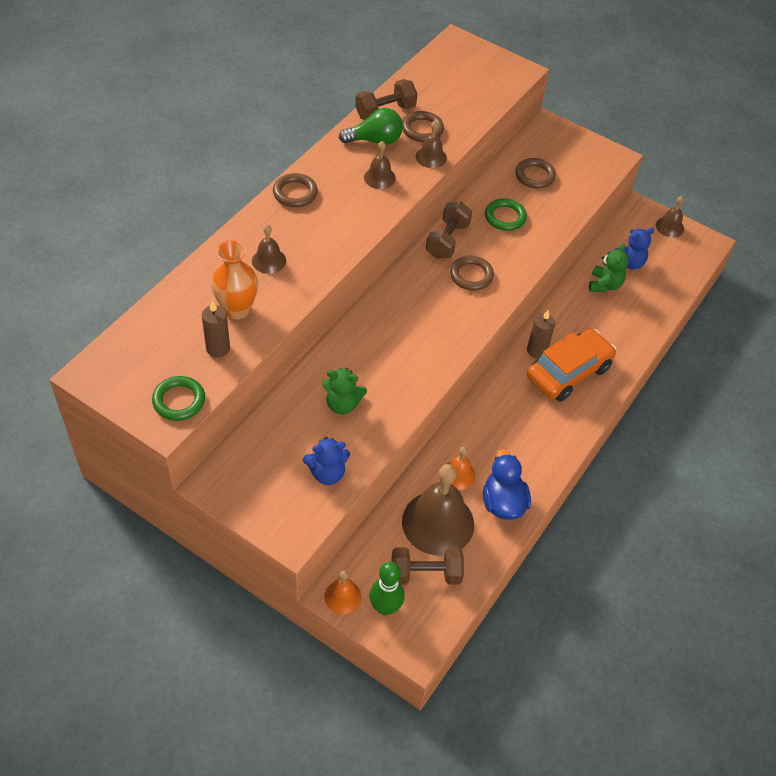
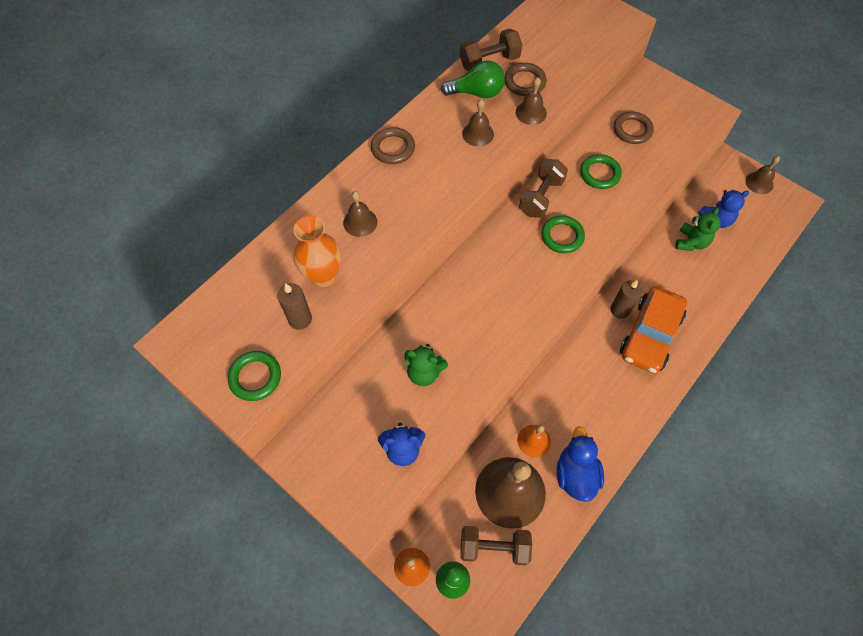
camera: 10 degrees right, 10 degrees up
(471, 275) = (562, 236): brown ring -> green ring
(568, 372) = (650, 335): orange car -> orange car turned 150 degrees clockwise

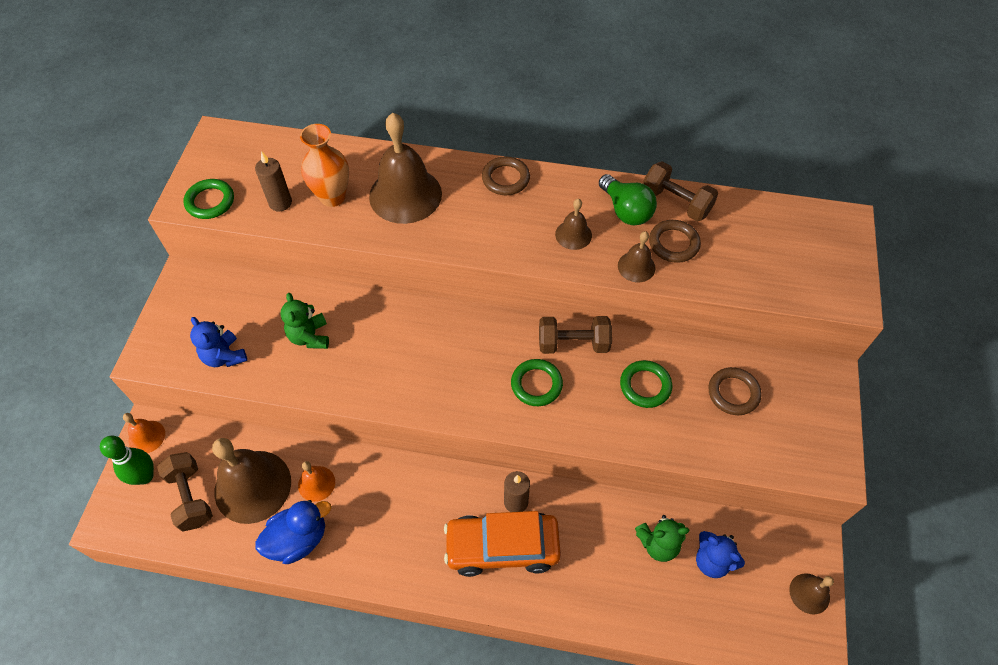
camera: 60 degrees right, 5 degrees down
(360, 222) = (405, 195): brown bell -> brown bell, size x2.05

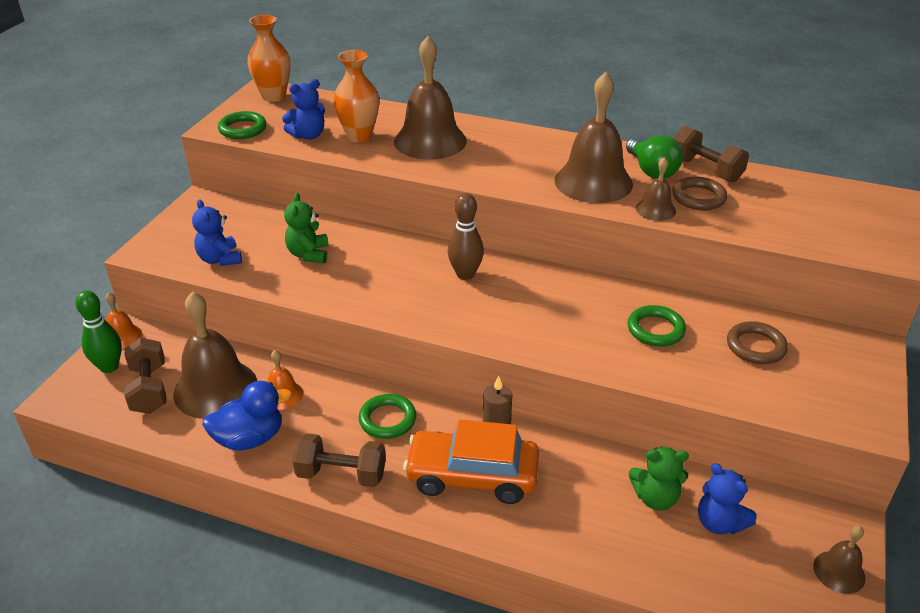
camera: 10 degrees right, 20 degrees down
(230, 145) = (274, 96): none -> orange vase
(280, 203) = (308, 135): brown candle -> blue teddy bear
(464, 341) = (465, 274): none -> brown bowling pin
(505, 179) = (532, 139): brown ring -> none
(536, 384) = (535, 315): green ring -> green ring (387, 419)
(573, 235) = (593, 182): brown bell -> brown bell, size x2.05
(573, 344) = (582, 288): brown dumbbell -> brown dumbbell (341, 474)

